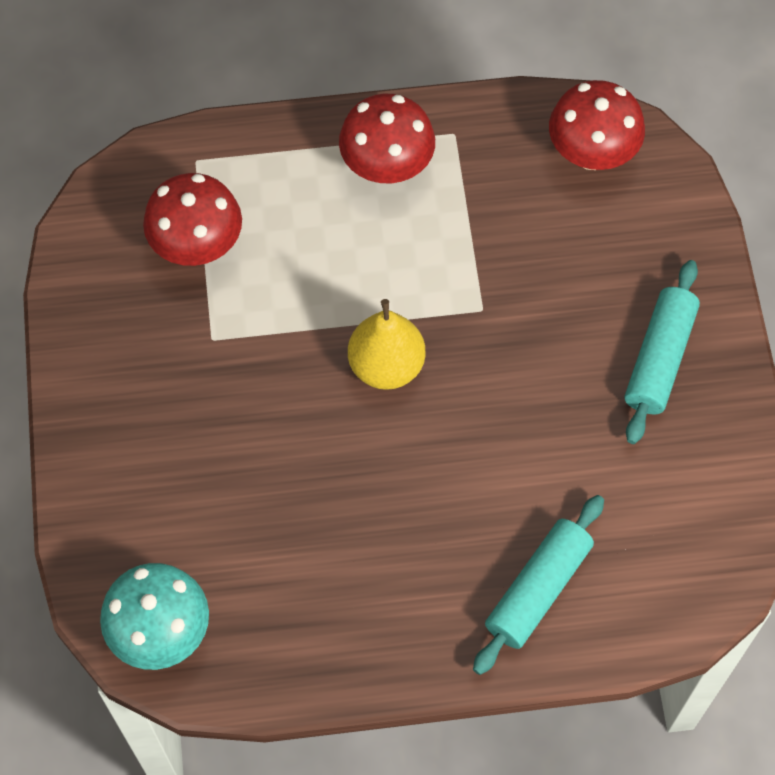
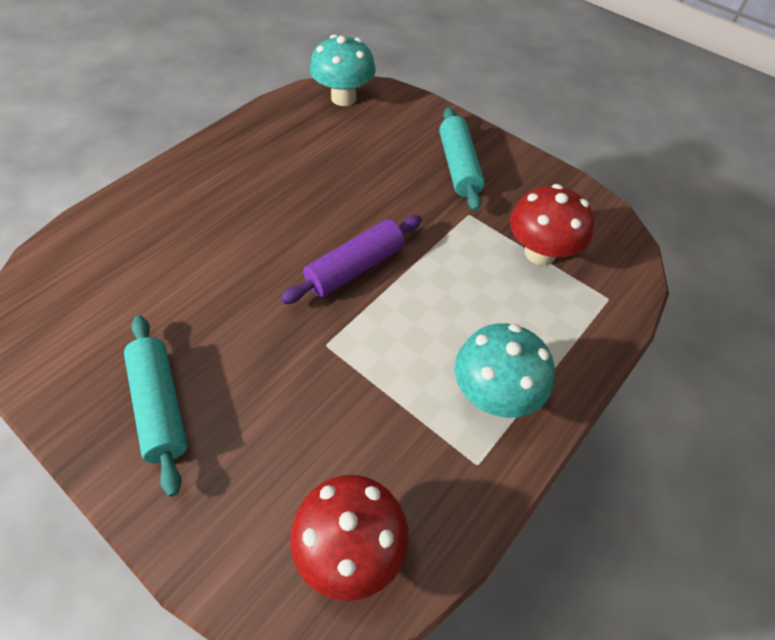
camera: 135 degrees right, 10 degrees down
(386, 365) = (355, 268): yellow pear -> purple rolling pin
(387, 166) = (494, 394): red mushroom -> turquoise mushroom
(538, 589) = (155, 219): turquoise rolling pin -> turquoise rolling pin (459, 167)

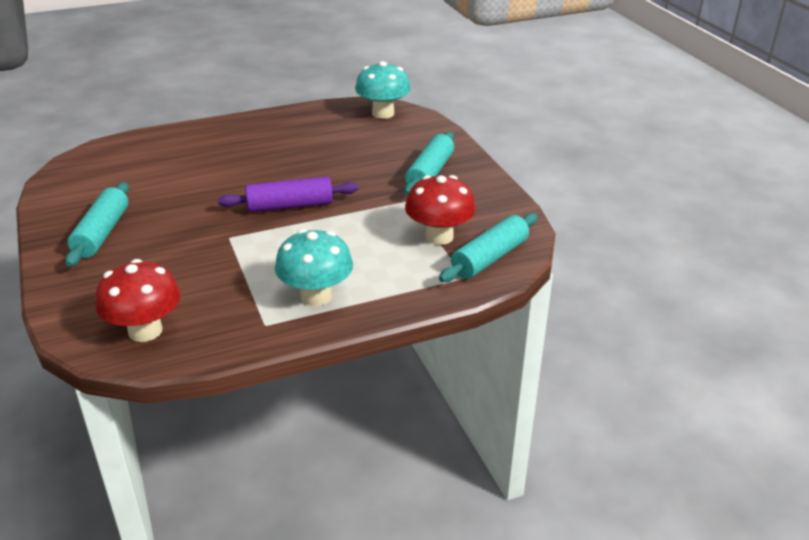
camera: 30 degrees right, 20 degrees down
(608, 263) = (489, 258): none -> turquoise rolling pin

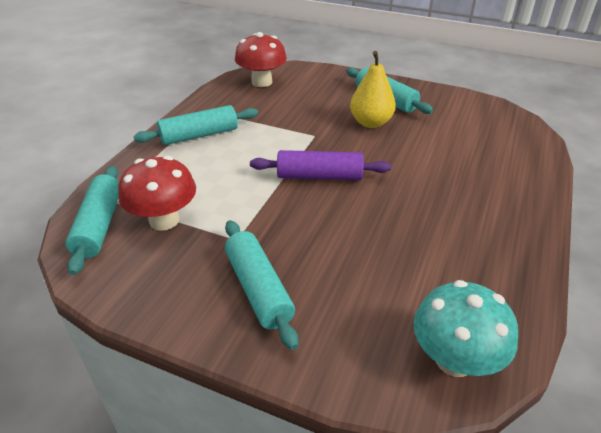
camera: 135 degrees right, 5 degrees up
(166, 221) = (371, 122): none -> yellow pear
(290, 206) = (319, 176): purple rolling pin -> purple rolling pin turned 60 degrees clockwise
(316, 296) = (199, 135): turquoise mushroom -> turquoise rolling pin

